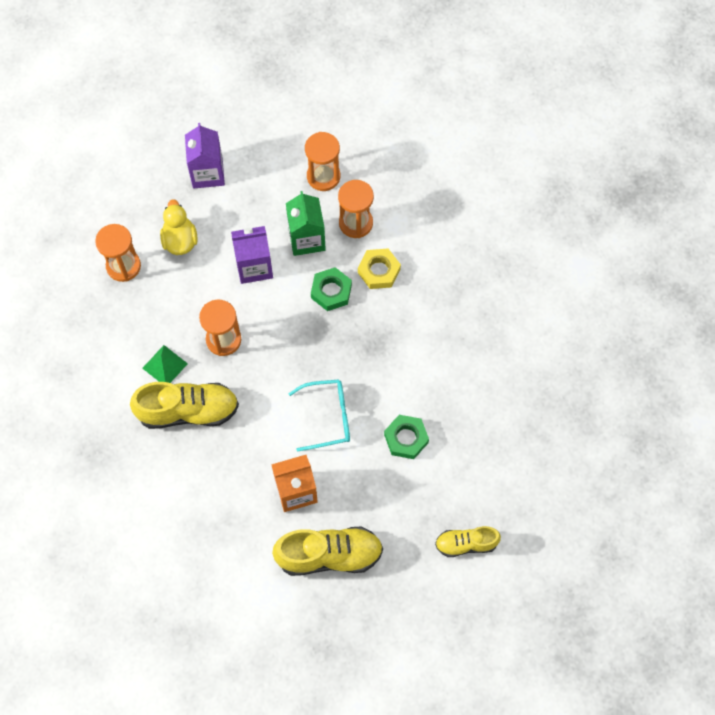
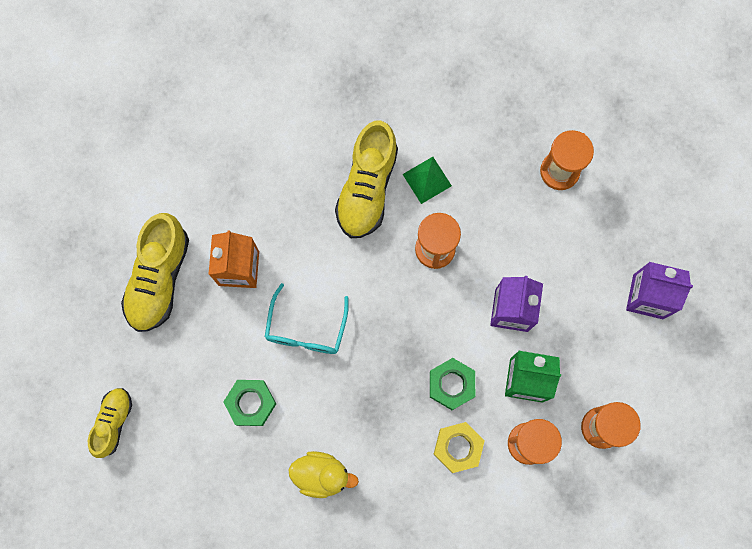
camera: 110 degrees right, 10 degrees up
(180, 240) = (571, 240): yellow duck -> yellow duck (321, 475)

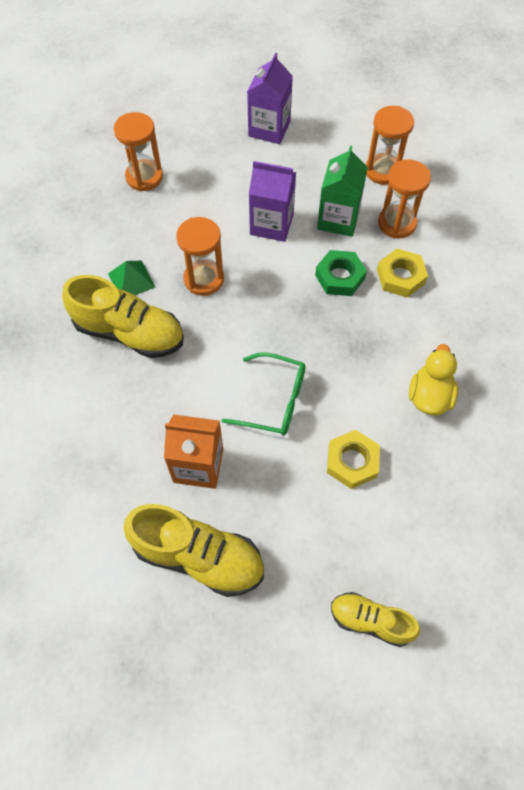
camera: 85 degrees left, 15 degrees down
(250, 403) = (352, 461): green nut -> yellow nut
(306, 329) = (274, 401): turquoise glasses -> green glasses

